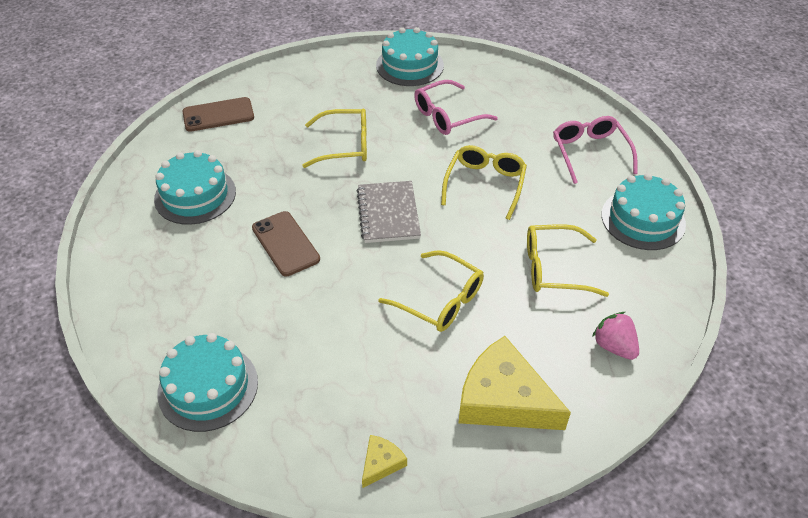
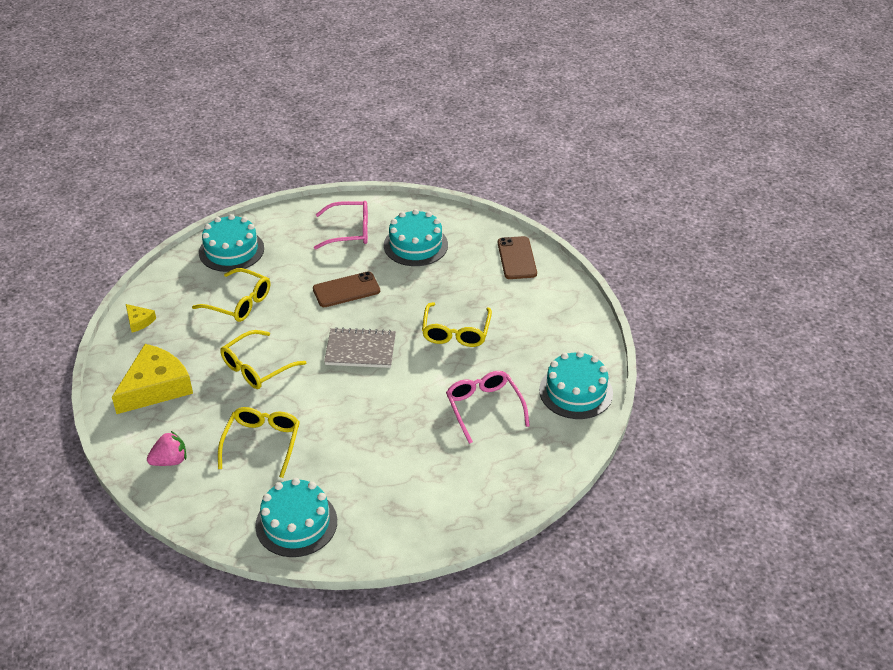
camera: 100 degrees right, 5 degrees down
(485, 185) = (377, 418): yellow glasses -> yellow glasses (239, 303)
(590, 153) = (400, 508): pink glasses -> pink glasses (349, 231)

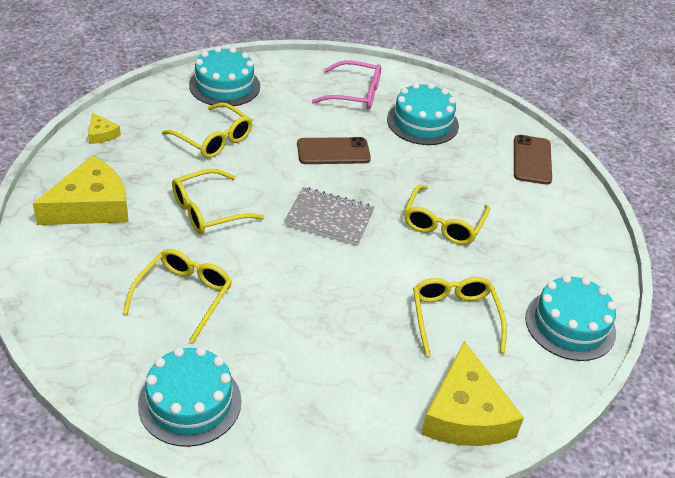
camera: 10 degrees right, 0 degrees up
(170, 461) = (73, 291): pink strawberry -> none
(484, 408) = (454, 318): pink glasses -> yellow glasses
(510, 479) = (465, 413): none -> yellow cheese

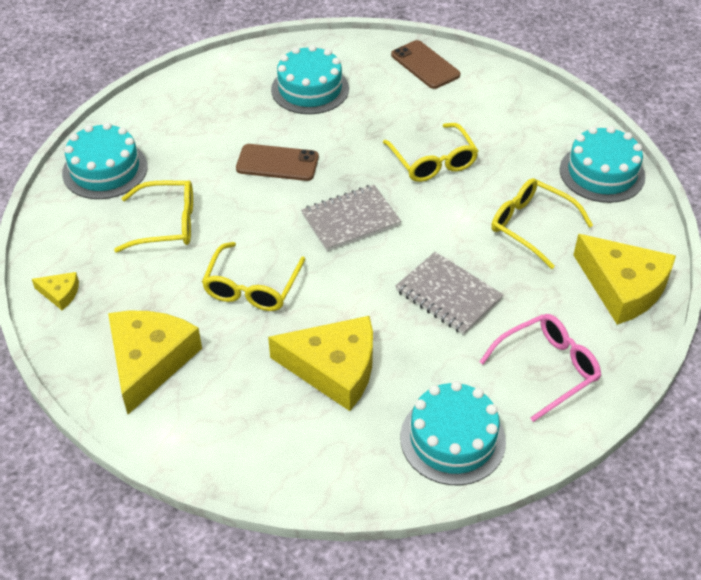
camera: 40 degrees left, 5 degrees up
(184, 296) = (334, 368): yellow glasses -> yellow cheese
(324, 313) = (448, 295): none -> grey notebook
(333, 151) = (277, 163): brown phone -> brown phone turned 60 degrees clockwise
(355, 94) = (225, 101): pink glasses -> pink glasses (547, 369)

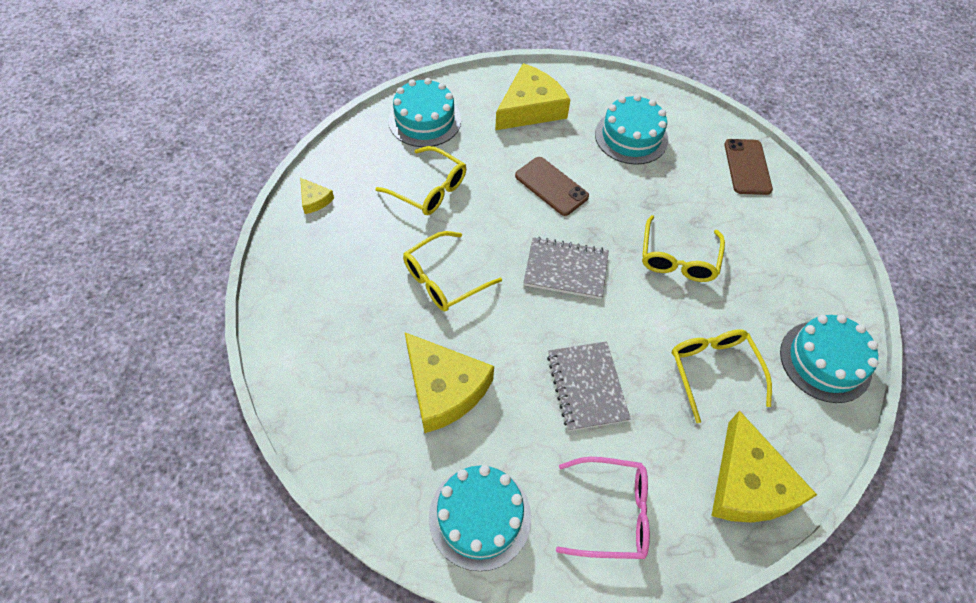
camera: 35 degrees right, 10 degrees up
(149, 361) = (325, 292): yellow cheese -> yellow cheese (530, 108)

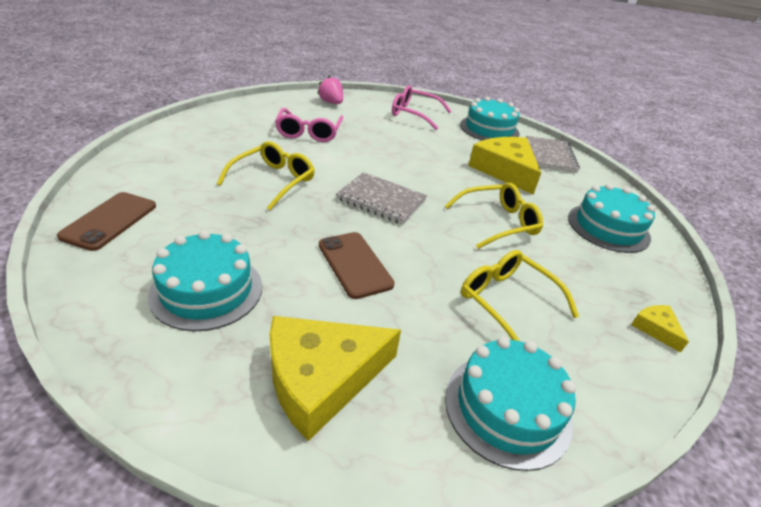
camera: 165 degrees left, 20 degrees down
(586, 387) = (402, 148): grey notebook -> grey notebook (550, 156)
(713, 371) = (309, 132): yellow glasses -> pink glasses
(748, 484) = (331, 102): yellow cheese -> pink strawberry
(825, 361) = (228, 117): turquoise cake -> turquoise cake (608, 227)

